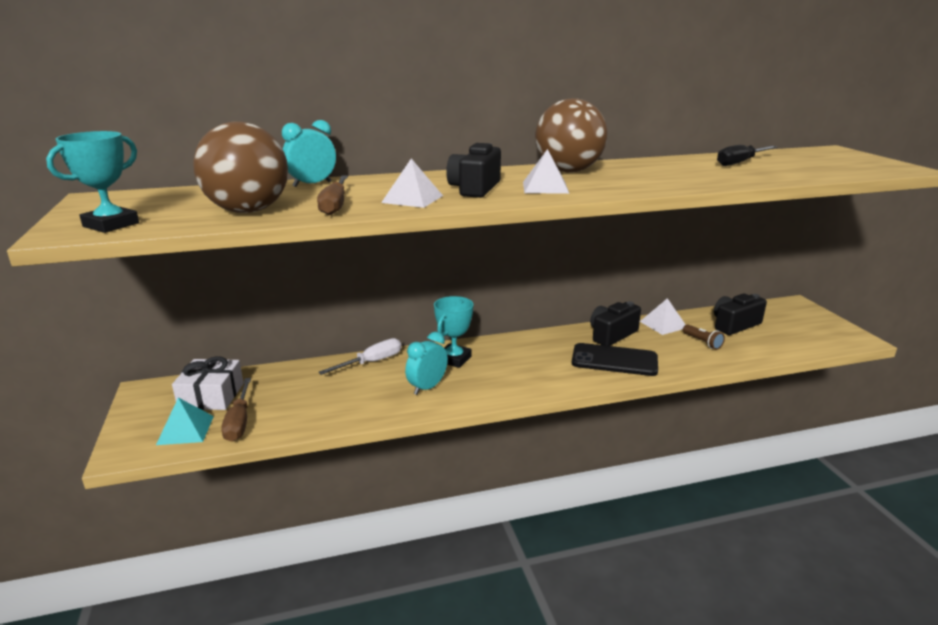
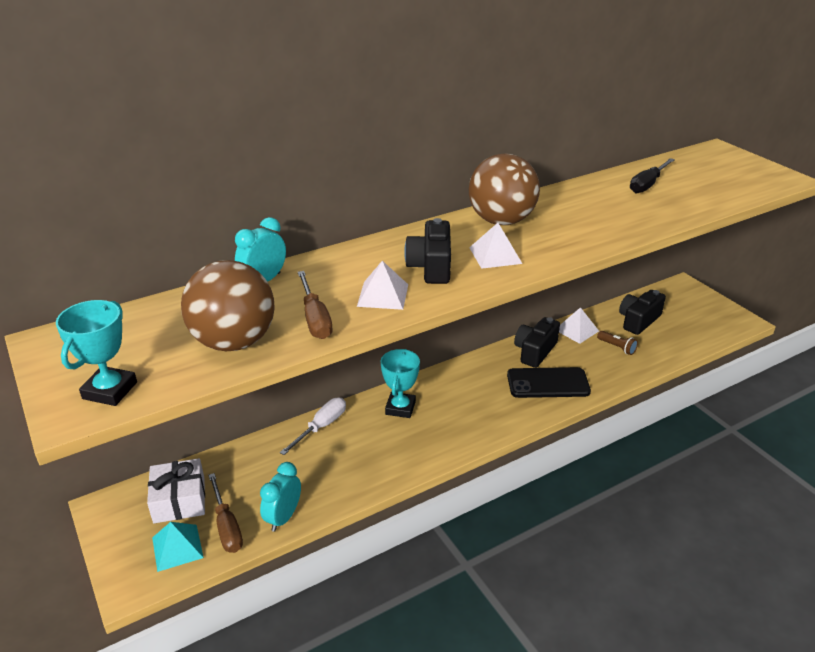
camera: 15 degrees left, 10 degrees up
(427, 387) = (390, 448): turquoise clock -> turquoise clock (283, 517)

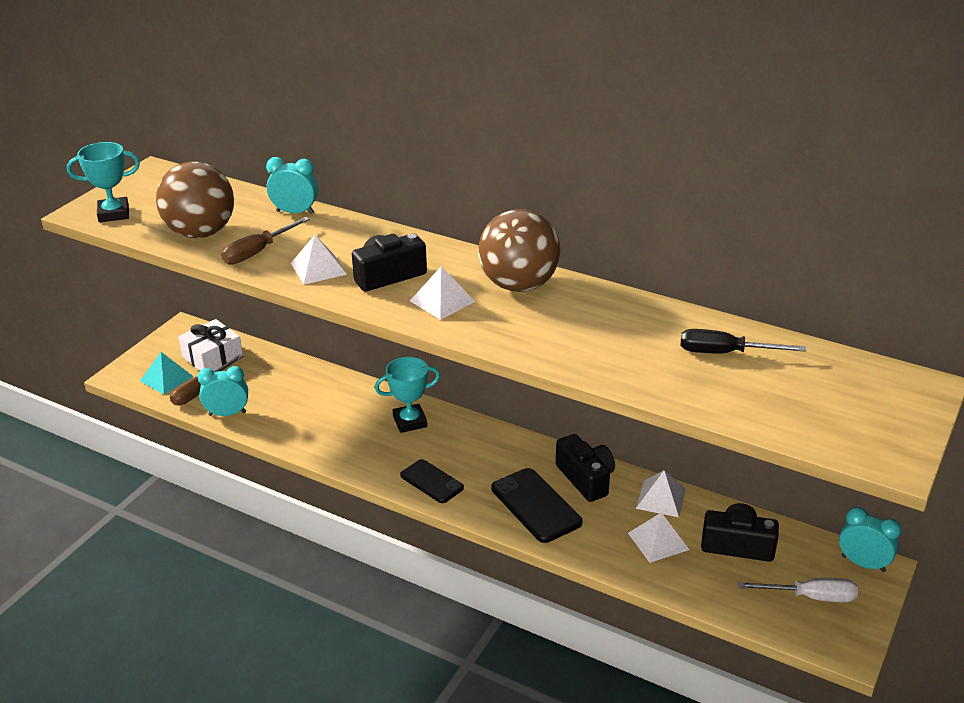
camera: 60 degrees right, 0 degrees up
(321, 427) = (347, 388): white screwdriver -> white screwdriver (810, 597)
(484, 423) = (431, 481): none -> black phone
(535, 351) = (586, 479): black camera -> black camera turned 60 degrees clockwise
(617, 347) = (658, 541): brown flashlight -> white pyramid
(677, 288) = (863, 563): none -> turquoise clock

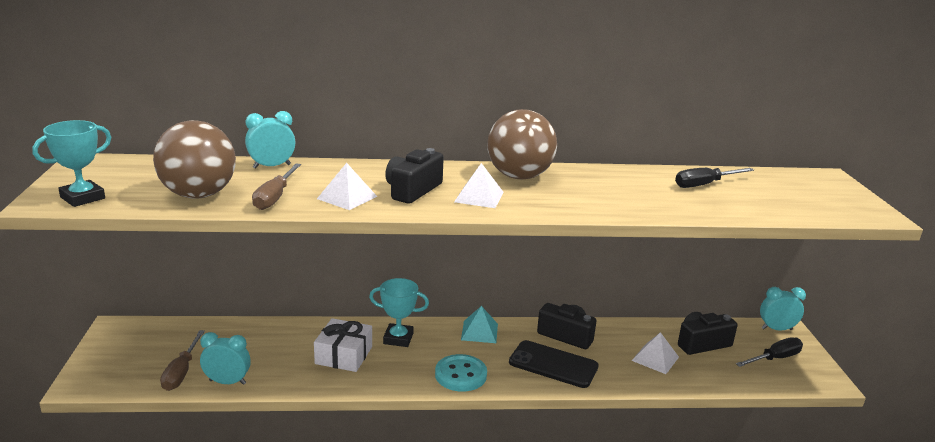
camera: 35 degrees left, 10 degrees down
(166, 378) = (135, 372): turquoise pyramid -> turquoise pyramid (479, 331)
(212, 357) = (167, 342): white gift -> white gift (344, 355)
(227, 413) = (227, 382): turquoise clock -> turquoise clock turned 45 degrees clockwise
(410, 421) = (398, 338): turquoise trophy -> turquoise trophy turned 60 degrees clockwise
(431, 481) = (460, 375): black phone -> turquoise button
(661, 498) = (626, 331): white pyramid -> none
(810, 597) = (775, 358): white screwdriver -> black screwdriver

